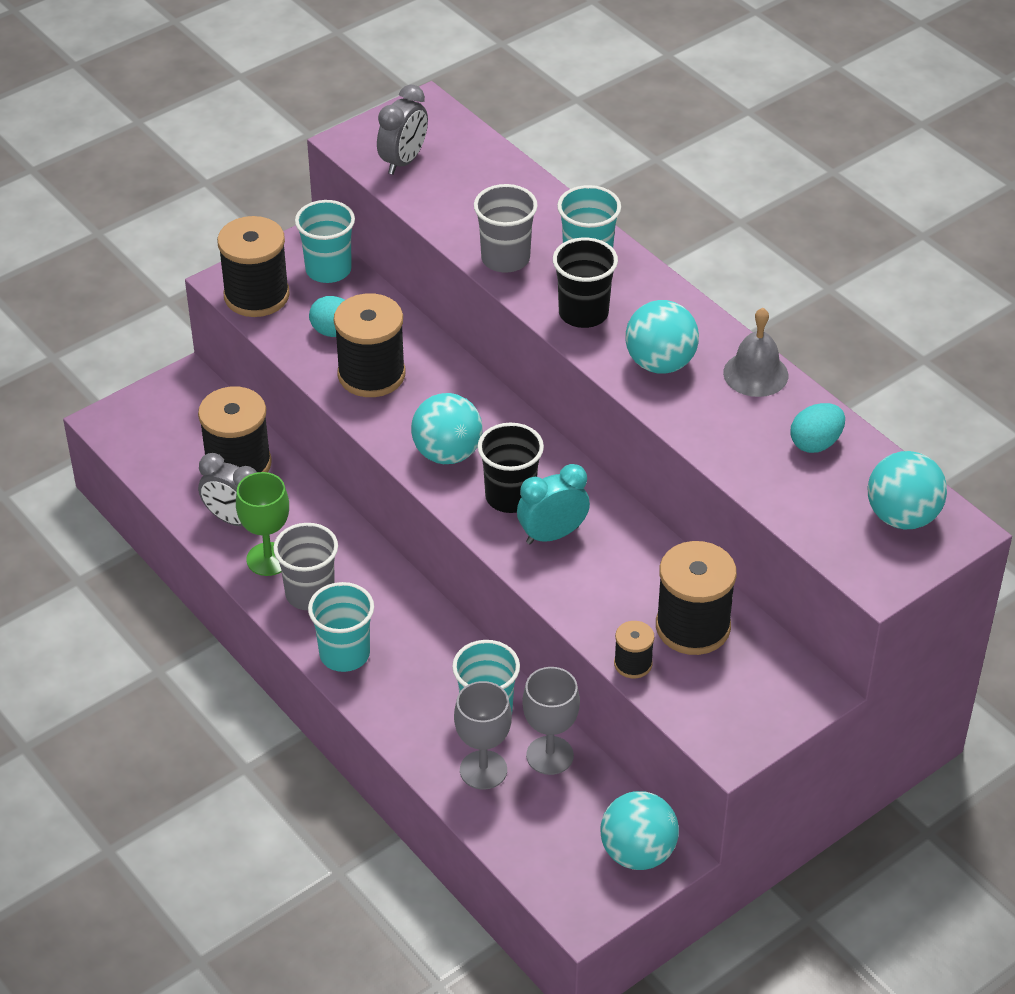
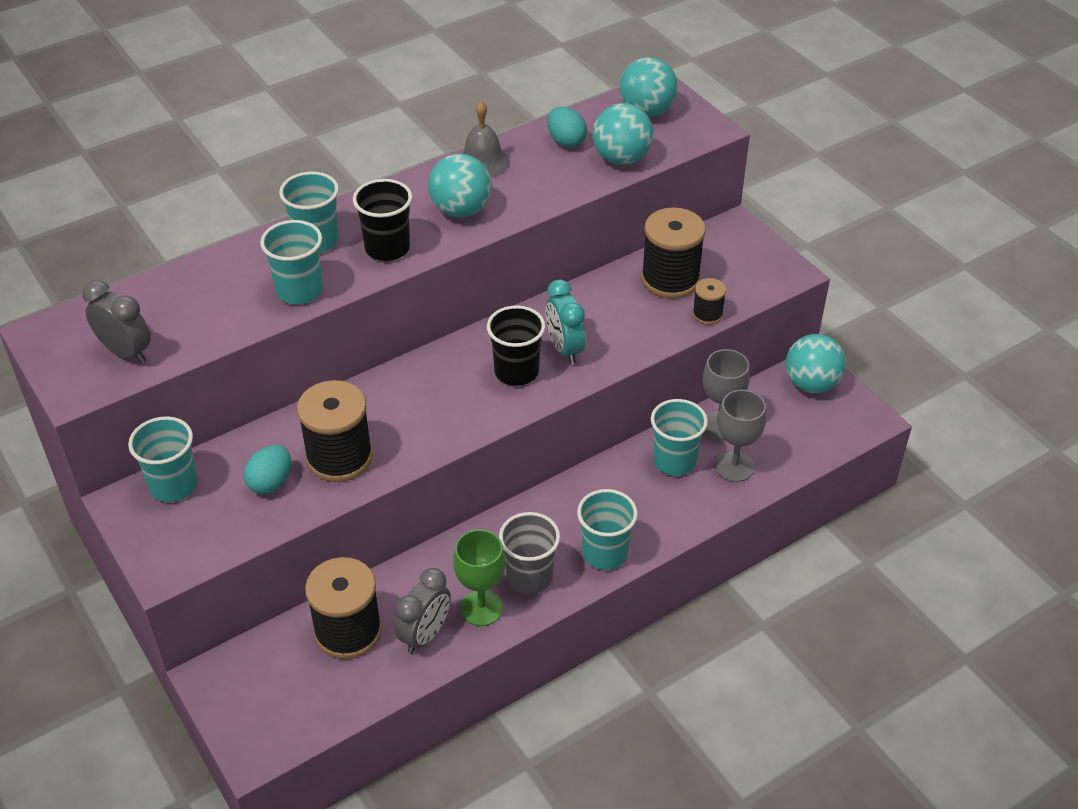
camera: 85 degrees left, 0 degrees up
(256, 296) = (195, 545): black spool -> none
(447, 453) = (456, 409): turquoise ball -> turquoise ball (621, 158)
(505, 259) = (299, 291): grey cup -> turquoise cup

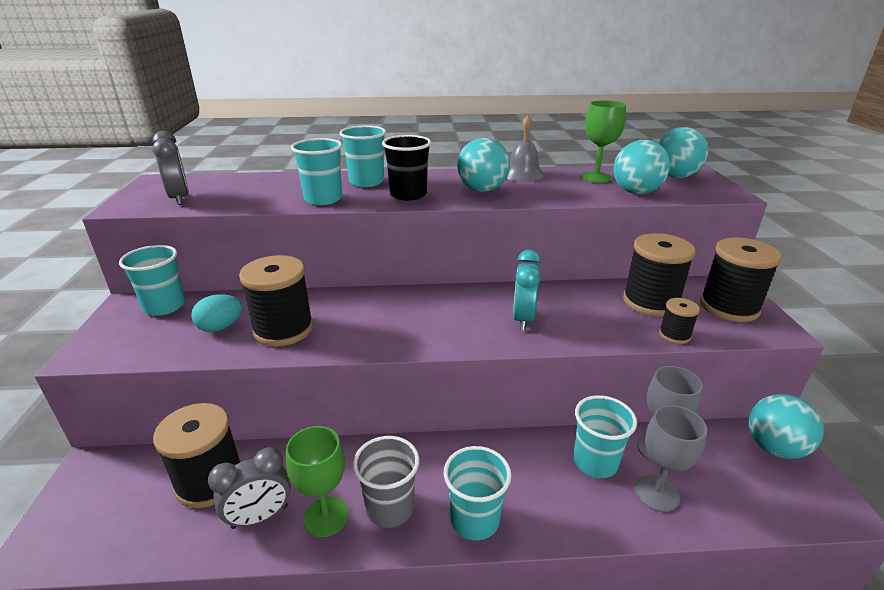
camera: 30 degrees right, 15 degrees down
(516, 371) = (470, 321): black cup -> none
(566, 141) = (596, 177): turquoise egg -> green goblet
(742, 259) = (729, 307): none -> black spool

